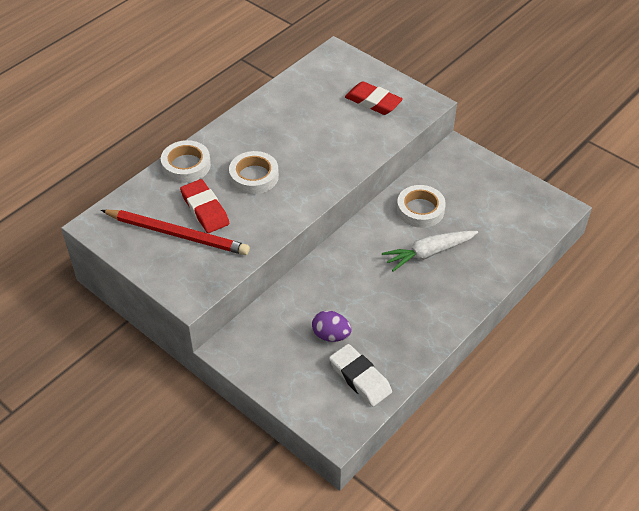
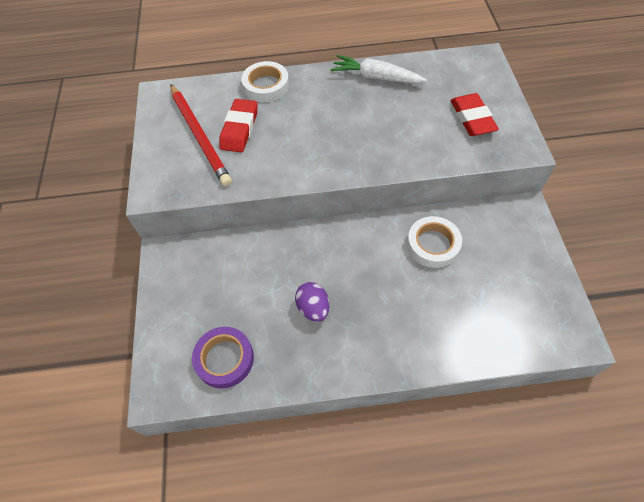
camera: 45 degrees right, 10 degrees up
(254, 176) = (304, 124): white tape -> none
(331, 335) = (243, 302): purple egg -> purple egg (313, 308)
(360, 378) = (224, 359): white eraser -> purple tape
(429, 253) = (399, 290): white carrot -> white carrot (376, 77)

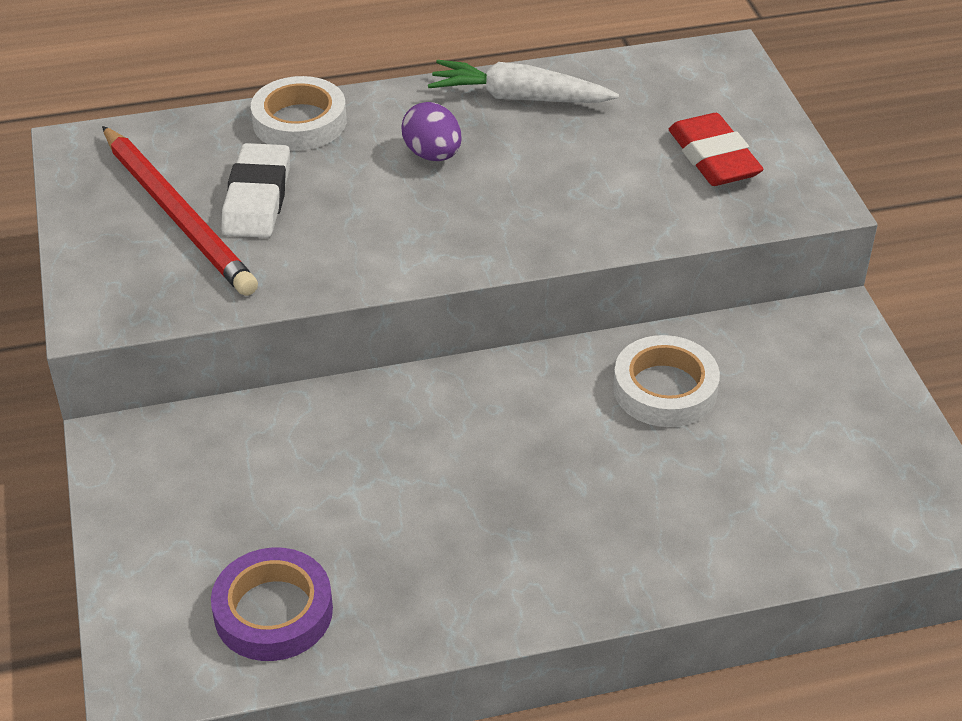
camera: 10 degrees left, 15 degrees down
(239, 129) = (257, 198): red eraser -> white eraser
(313, 308) = (441, 512): purple egg -> purple egg (432, 155)

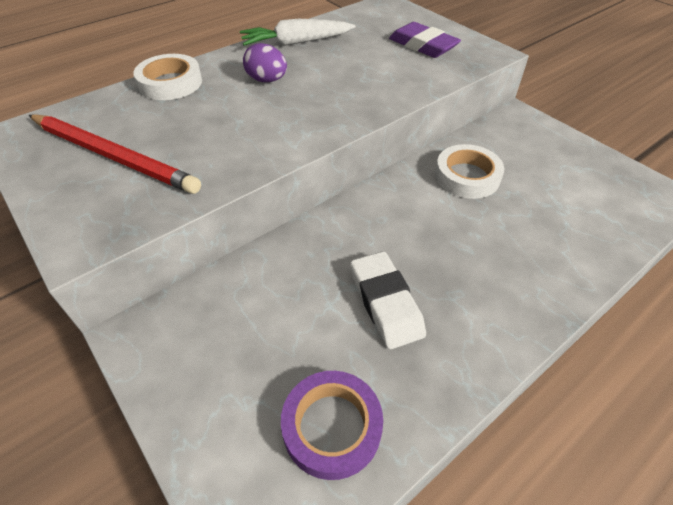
camera: 25 degrees left, 5 degrees up
(257, 198) = (167, 131): white eraser -> white eraser (386, 302)
(713, 158) = (422, 46): red eraser -> purple eraser

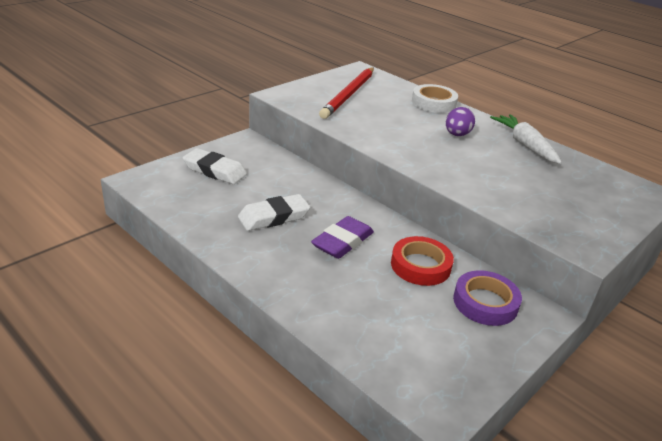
camera: 80 degrees right, 15 degrees down
(241, 387) = (215, 171): none -> white eraser
(332, 426) = (190, 197): purple tape -> purple tape (485, 302)
(422, 46) = (568, 207): purple eraser -> purple eraser (342, 242)
(467, 176) = (420, 265): white tape -> red tape

